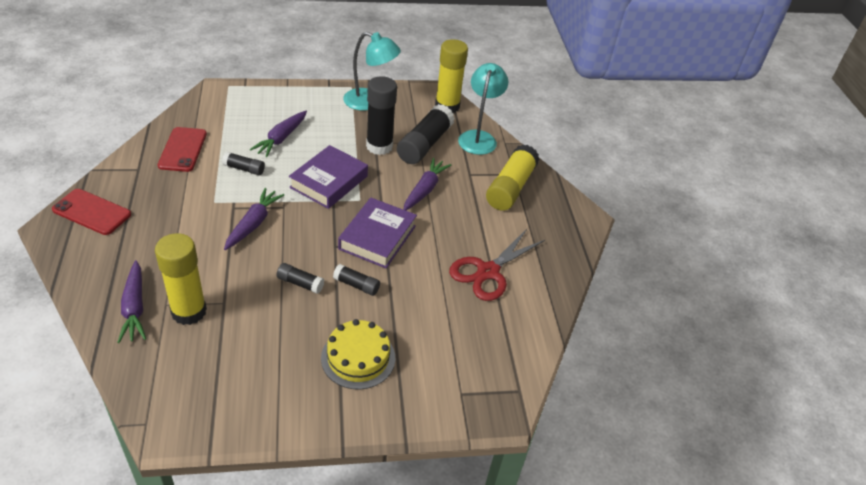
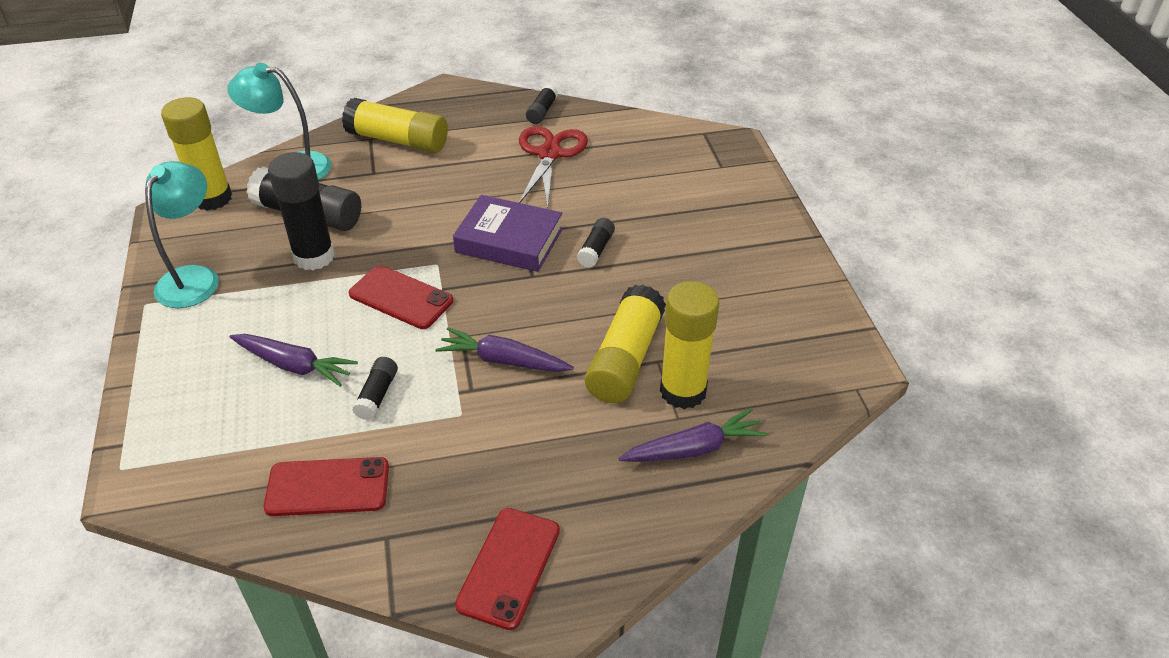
camera: 90 degrees left, 0 degrees up
(232, 285) = (625, 359): none -> yellow glue stick
(300, 283) = (606, 297): black glue stick -> black glue stick (542, 112)
(329, 182) = (401, 297): purple book -> red phone
(358, 358) = (703, 237): yellow cake -> none
(425, 189) = (409, 208): purple carrot -> none
(488, 272) = (549, 154): red scissors -> red scissors turned 120 degrees counterclockwise

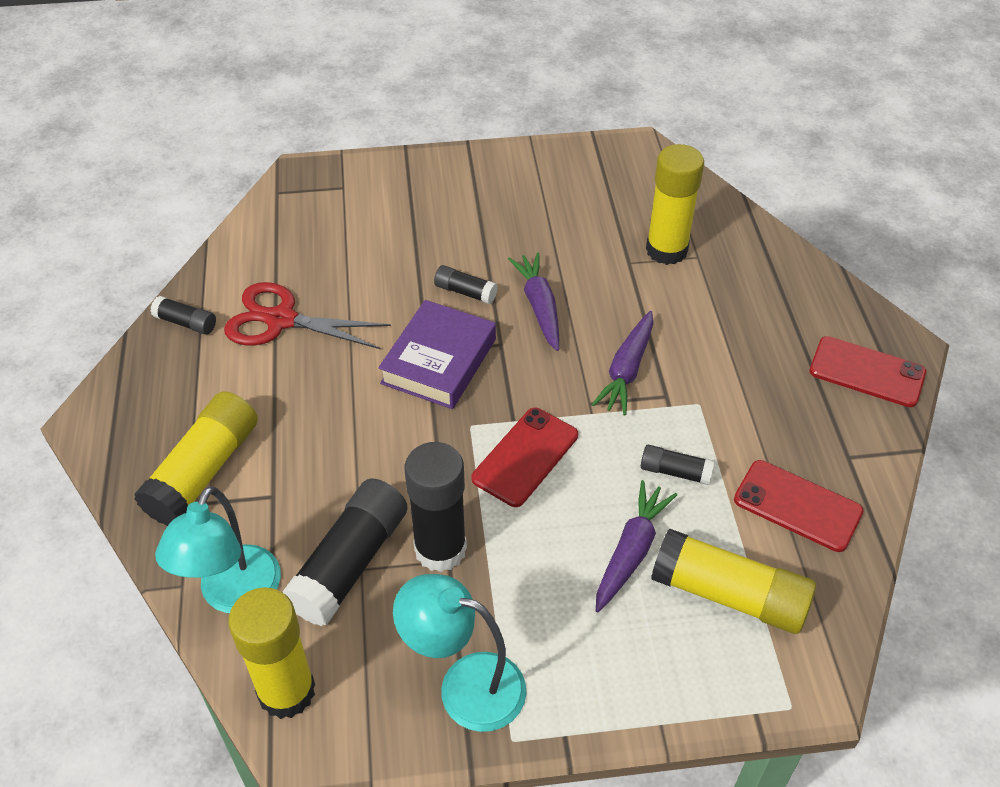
camera: 85 degrees left, 5 degrees up
(328, 487) = (797, 506): red phone -> red phone turned 60 degrees counterclockwise
(625, 359) = (626, 283): yellow glue stick -> yellow glue stick (729, 595)
(694, 448) = (731, 250): purple carrot -> purple carrot (539, 306)

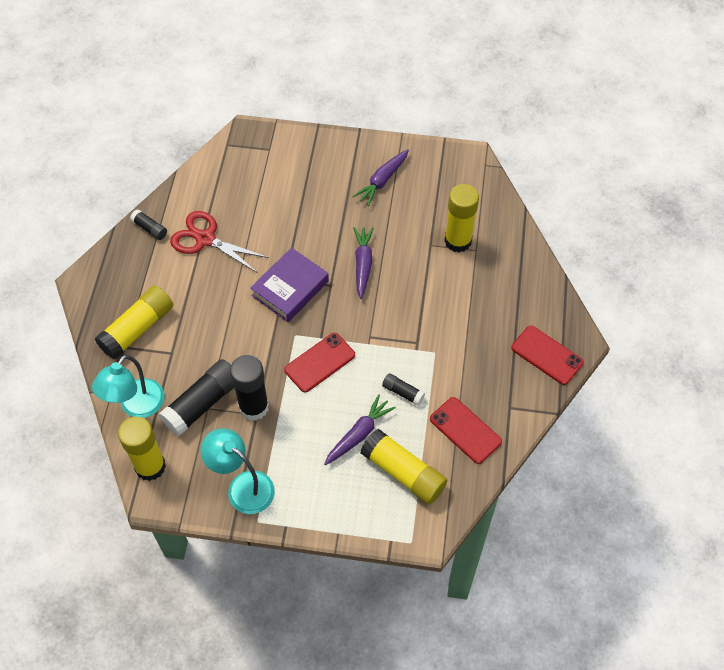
camera: 15 degrees right, 10 degrees up
(465, 292) = (321, 244): black glue stick -> none
(626, 370) = (399, 320): purple carrot -> purple carrot (382, 181)

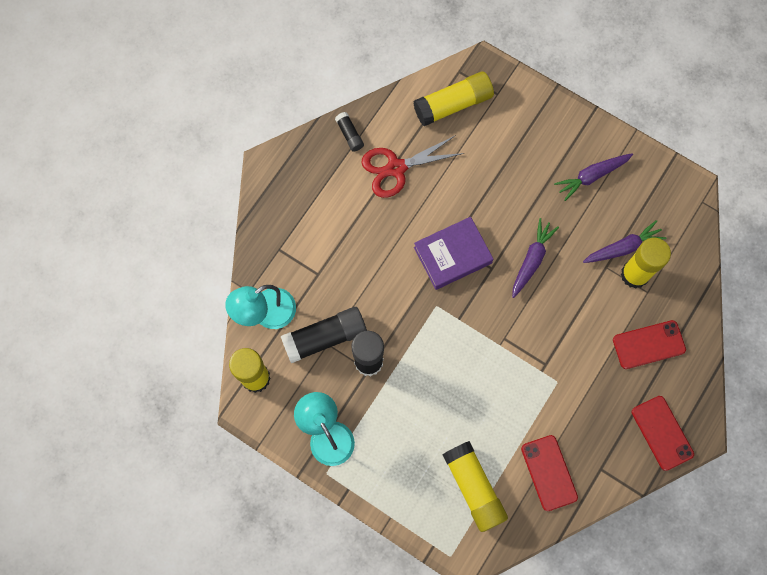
camera: 25 degrees right, 15 degrees up
(137, 329) = (298, 236): yellow glue stick -> yellow glue stick (453, 104)
(205, 239) = (396, 168): red scissors -> red scissors turned 75 degrees counterclockwise
(320, 362) = (447, 344): red phone -> red phone (648, 344)
(359, 434) = (451, 431): purple carrot -> purple carrot (623, 247)
(403, 392) = (509, 409): black glue stick -> none

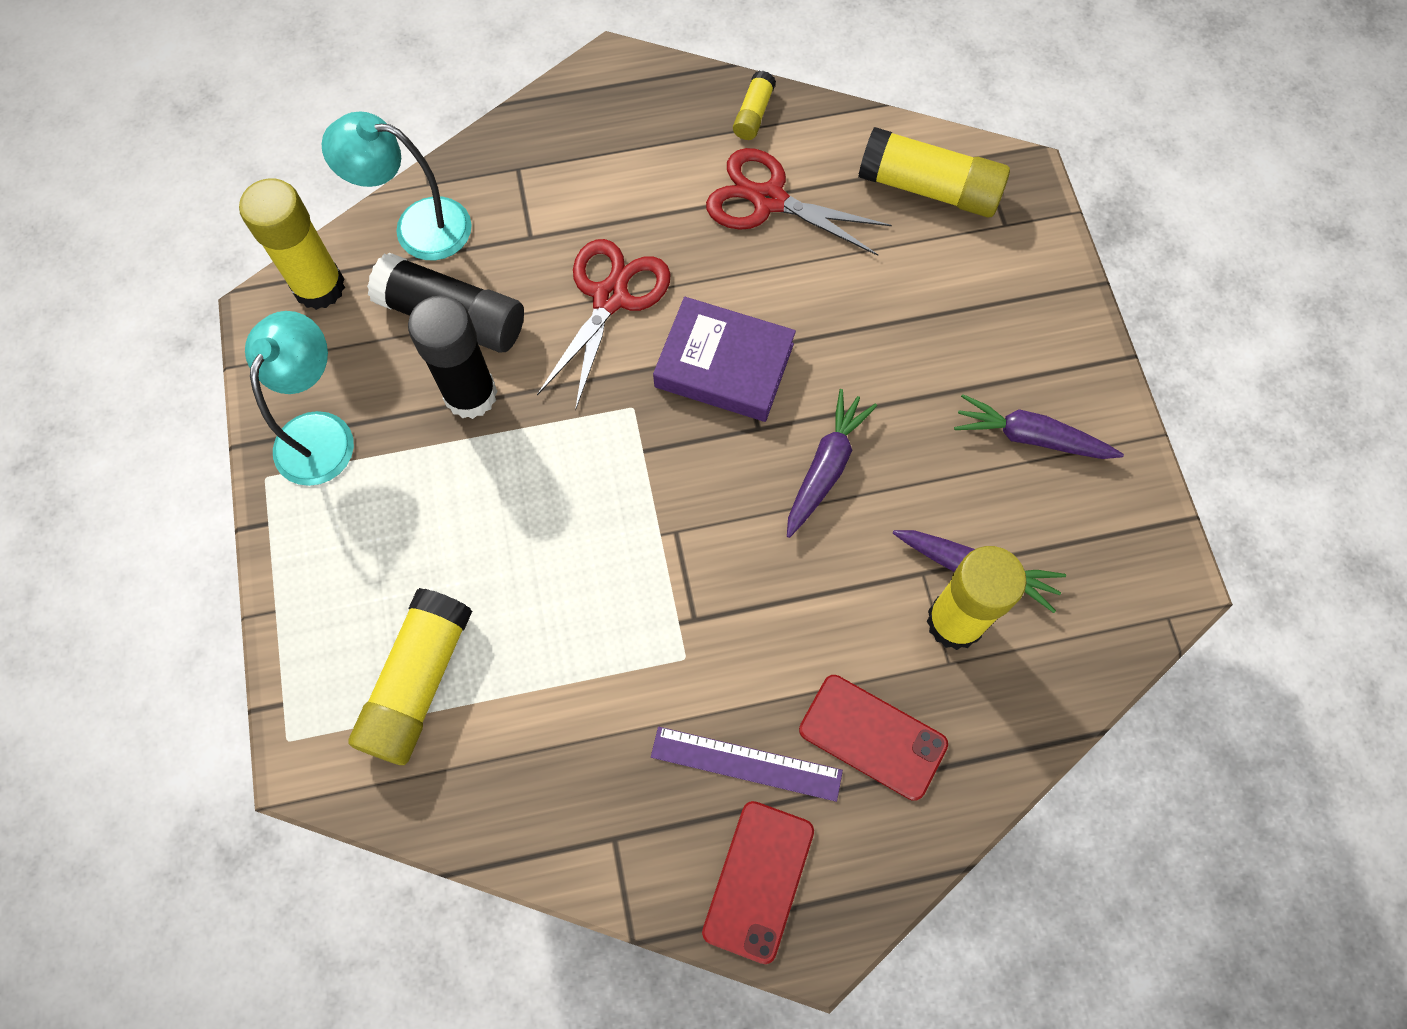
camera: 45 degrees right, 5 degrees down
(349, 134) = (753, 114): black glue stick -> yellow glue stick
(378, 269) = (610, 297): none -> red scissors
(532, 259) = (826, 467): purple carrot -> purple carrot turned 45 degrees counterclockwise
(549, 473) = (537, 768): red phone -> none
(617, 397) = (746, 763): none -> purple ruler

